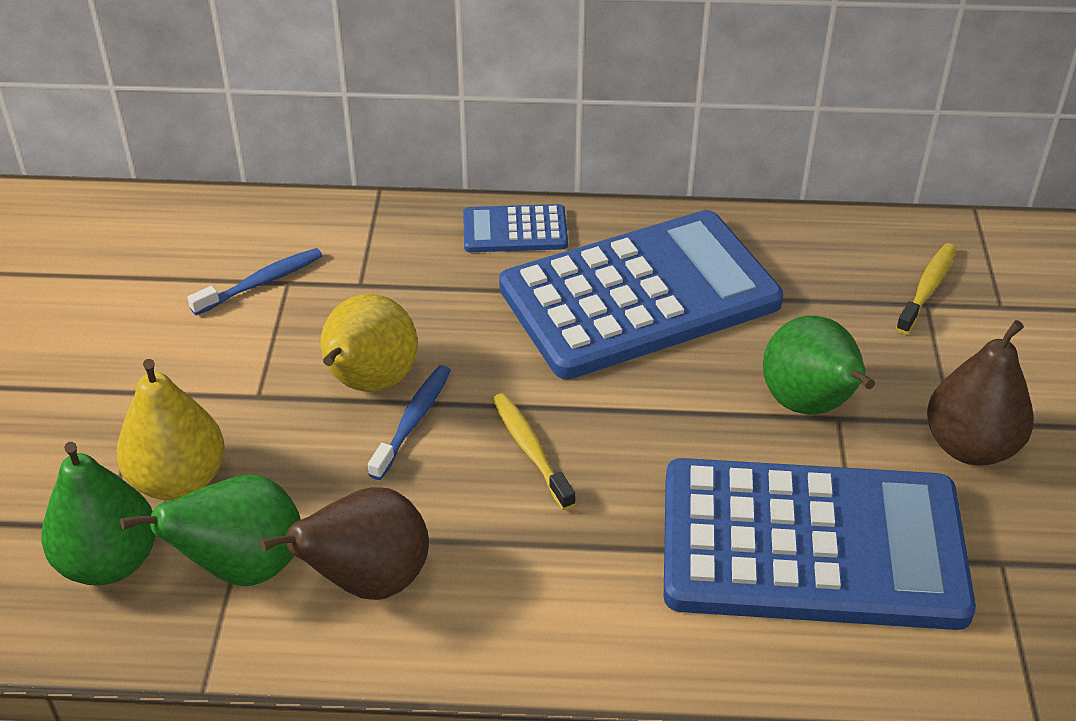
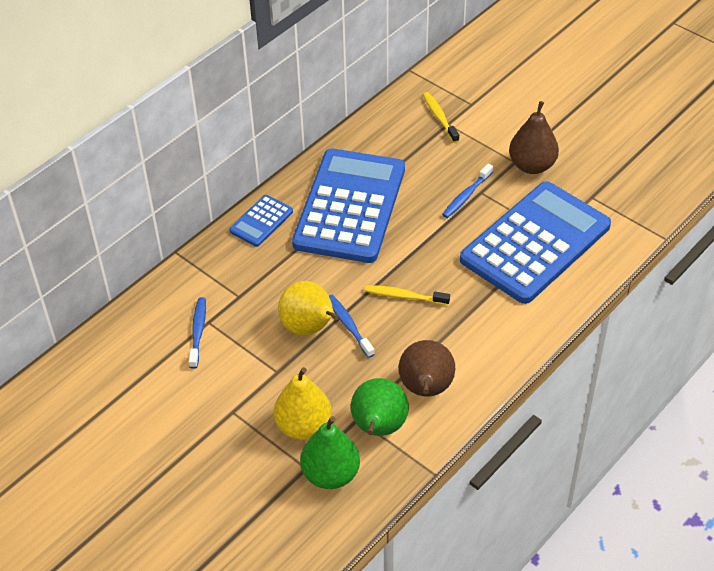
camera: 50 degrees left, 5 degrees up
(810, 405) = (466, 196): green pear -> blue toothbrush

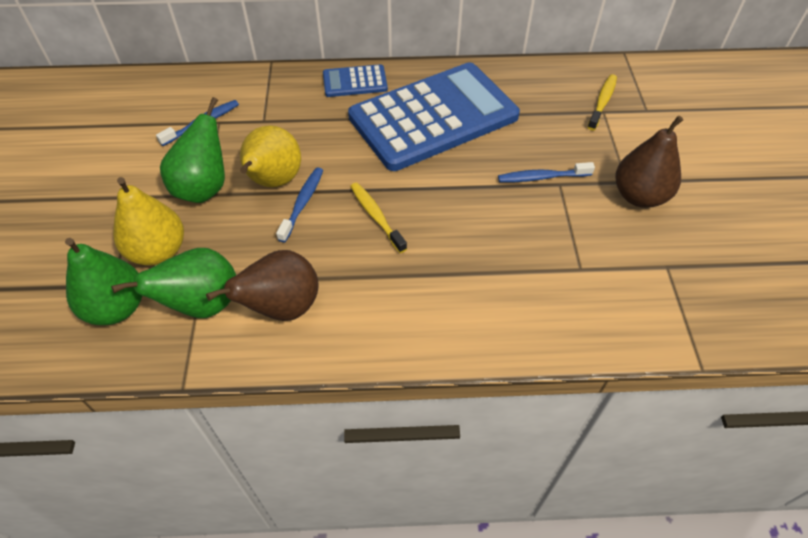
camera: 45 degrees right, 5 degrees up
(270, 369) = (204, 188): none -> green pear
(535, 243) = (552, 264): blue calculator -> none

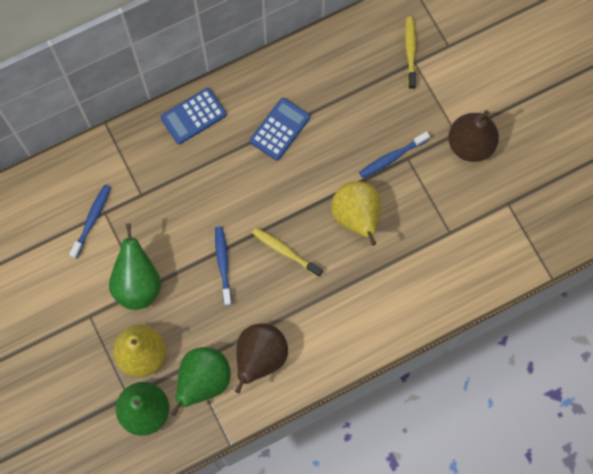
camera: 25 degrees left, 20 degrees up
(273, 181) = (188, 253): yellow pear -> yellow pear (356, 217)
(433, 117) = (280, 129): blue calculator -> blue calculator, size x0.43

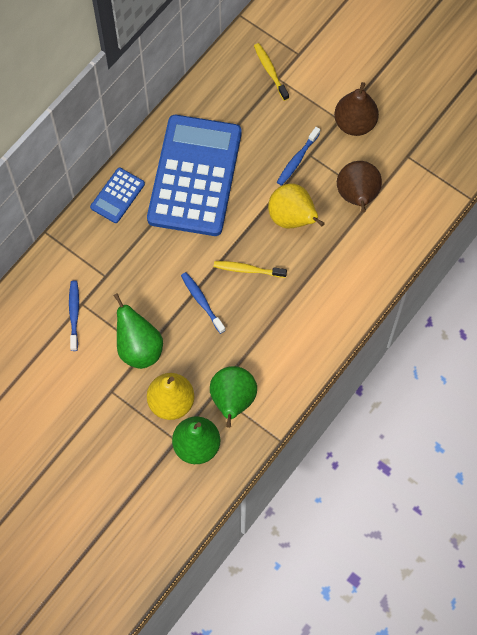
camera: 25 degrees left, 5 degrees down
(260, 358) = (270, 362): brown pear -> brown pear (357, 196)
(280, 129) = (194, 176): blue calculator -> blue calculator, size x2.31

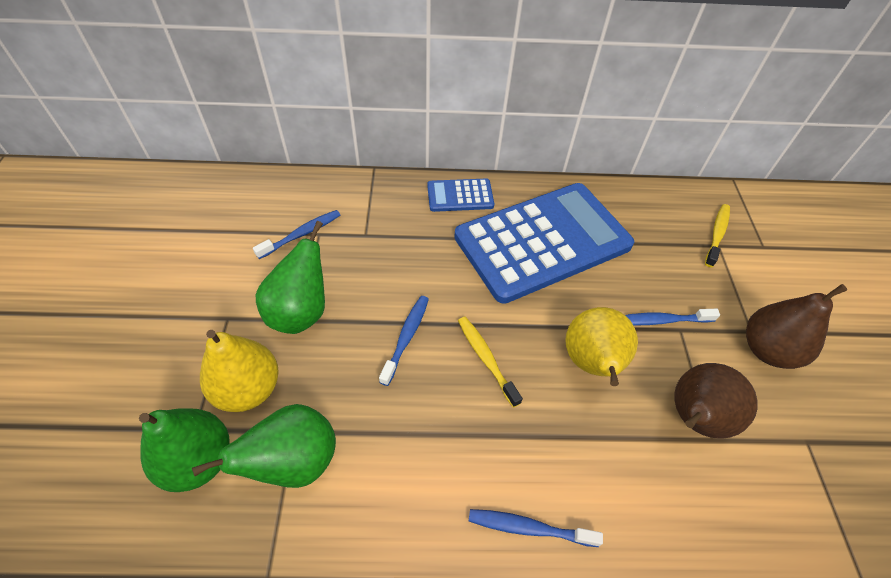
camera: 50 degrees right, 15 degrees down
(345, 315) = (529, 528): none -> blue toothbrush

